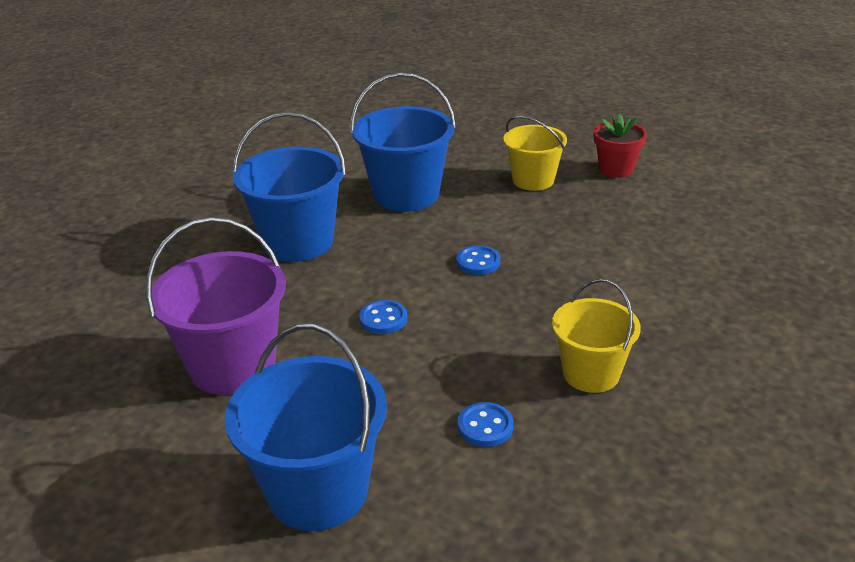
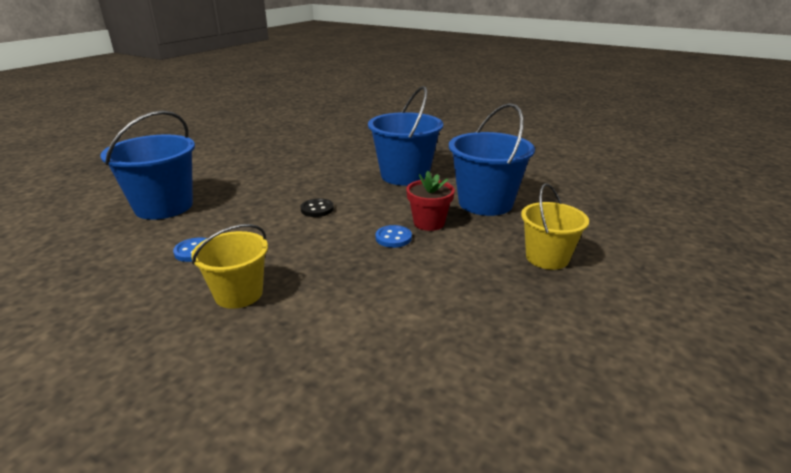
camera: 80 degrees right, 5 degrees down
(233, 366) = (275, 175): purple bucket -> none
(383, 319) = (317, 209): blue button -> black button
(616, 169) = (609, 310): red flower pot -> red flower pot (429, 223)

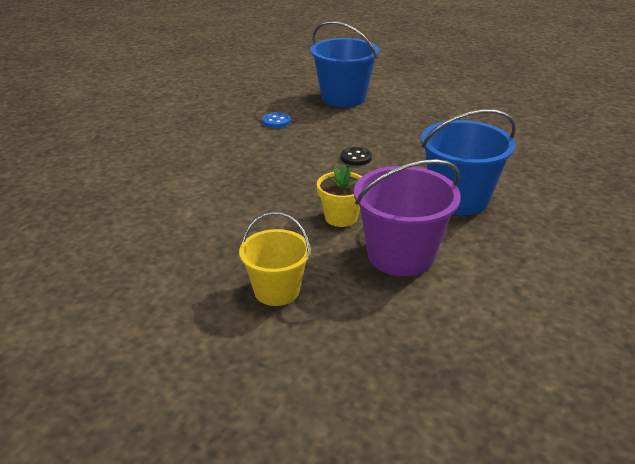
camera: 85 degrees right, 5 degrees up
(238, 294) = (222, 145): yellow bucket -> none
(393, 238) = (307, 199): blue button -> none
(429, 223) = (341, 217): red flower pot -> yellow flower pot
(485, 203) = (401, 255): blue bucket -> purple bucket

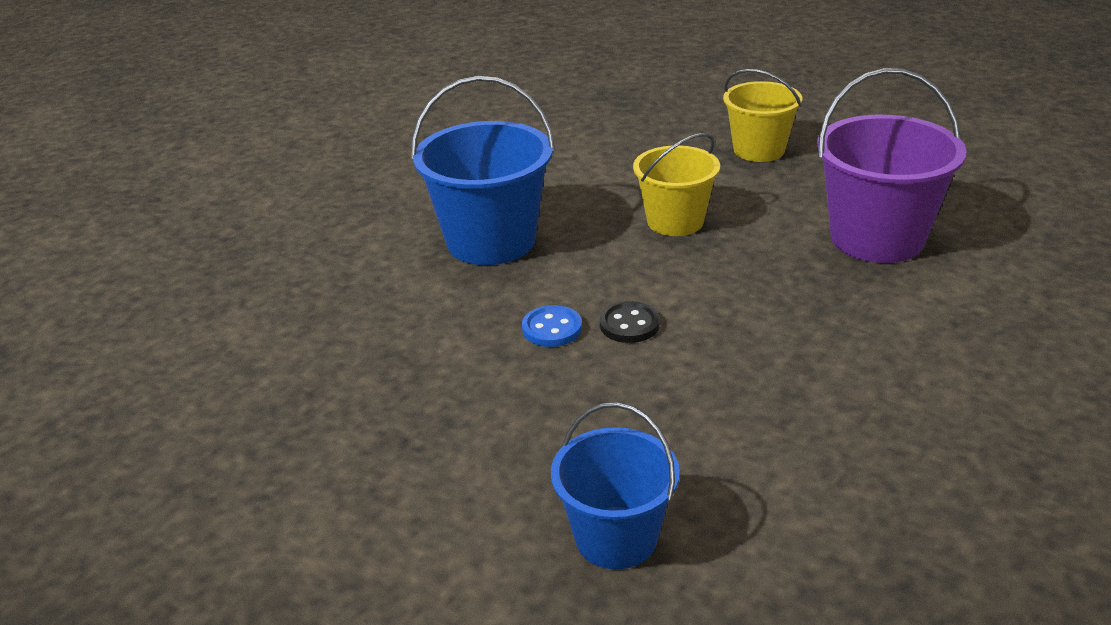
camera: 170 degrees left, 0 degrees up
(276, 121) = (800, 442): blue button -> blue button (552, 328)
(341, 217) = (675, 221): yellow flower pot -> yellow bucket
(343, 98) = (616, 537): blue bucket -> blue bucket, size x0.64
(401, 255) = (608, 177): purple bucket -> purple bucket (877, 238)

